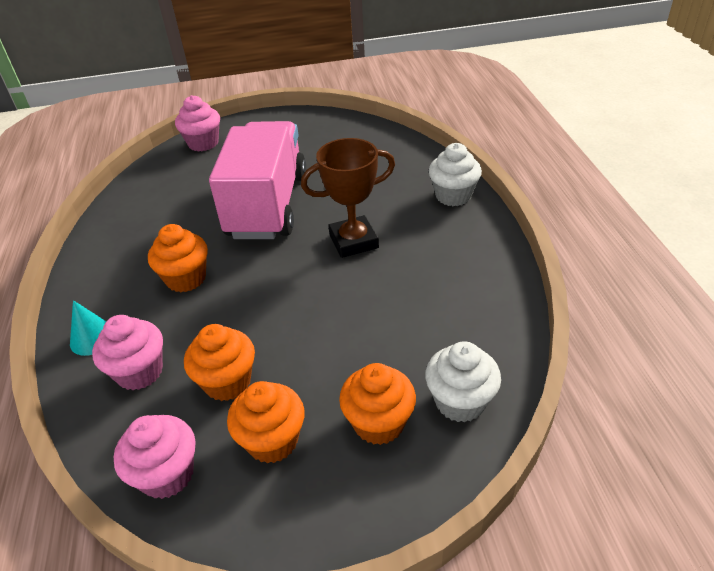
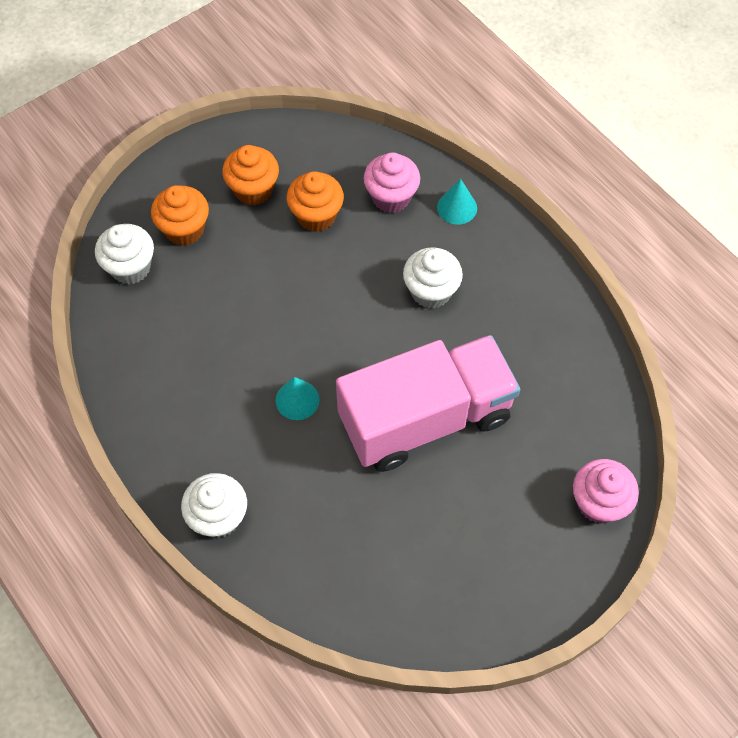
camera: 150 degrees right, 20 degrees up
(167, 474) = (309, 145): pink cupcake -> none
(186, 278) = (431, 291): orange cupcake -> white cupcake
(267, 205) = (425, 418): pink truck -> pink truck turned 90 degrees counterclockwise
(353, 241) = (297, 400): brown trophy -> turquoise cone

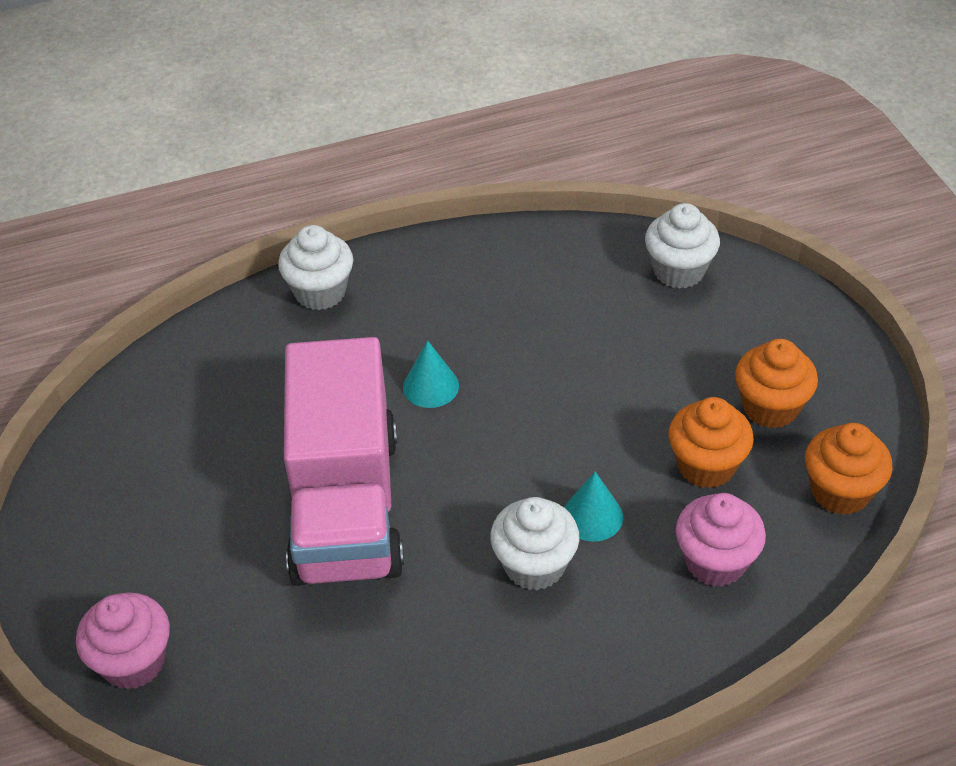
camera: 110 degrees right, 15 degrees down
(184, 229) = (722, 327): orange cupcake -> orange cupcake (840, 492)
(457, 207) = (672, 641): turquoise cone -> turquoise cone (592, 516)

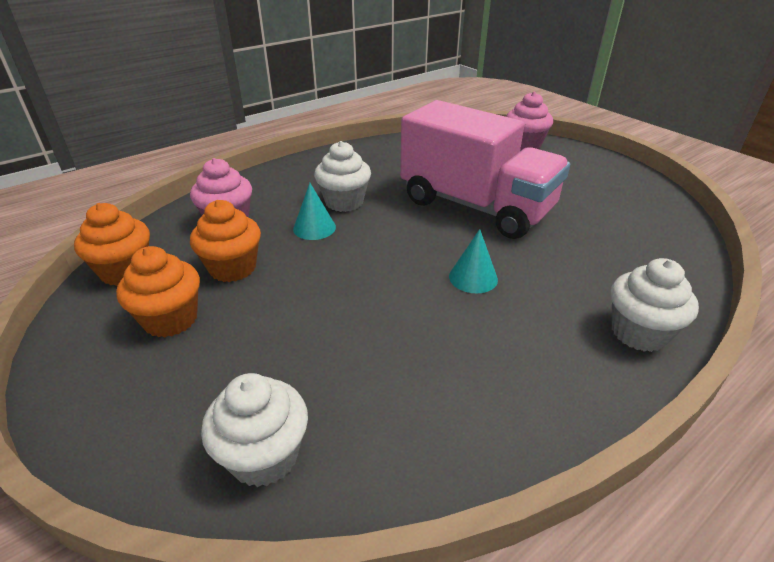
camera: 160 degrees right, 10 degrees down
(346, 506) = (476, 206): pink truck -> pink truck turned 150 degrees clockwise

